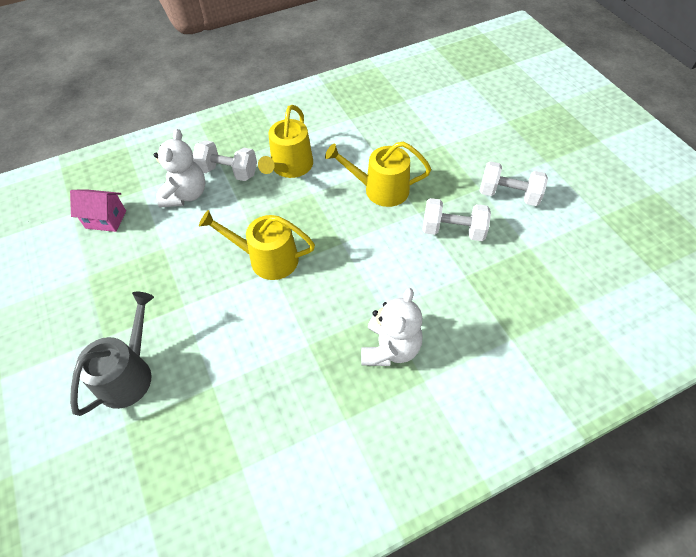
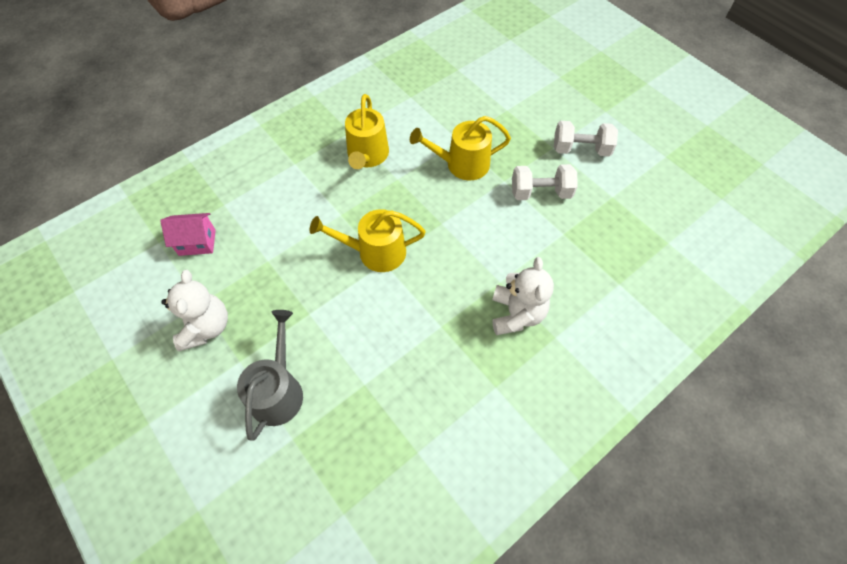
camera: 15 degrees left, 5 degrees up
(186, 195) = (271, 202): white teddy bear -> white teddy bear (206, 327)
(228, 172) = (307, 171): white dumbbell -> none

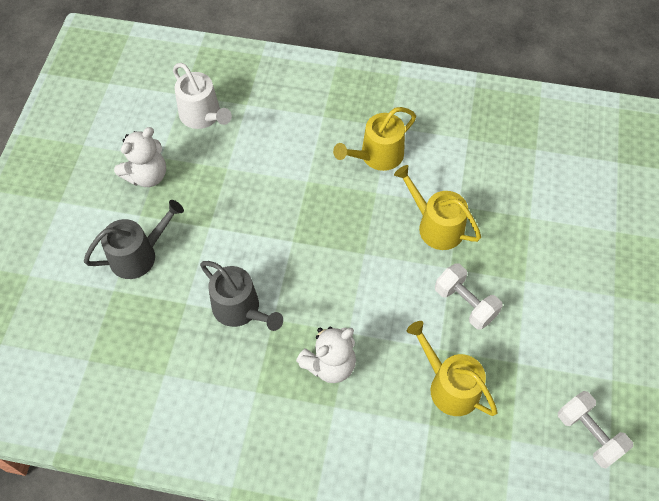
camera: 50 degrees right, 0 degrees up
(197, 242) = (203, 116): pink house -> white watering can
(375, 252) = (296, 229): yellow watering can -> yellow watering can (449, 386)
(409, 344) = (240, 309): none -> grey watering can
(580, 149) = (545, 304): white dumbbell -> white dumbbell (588, 434)

